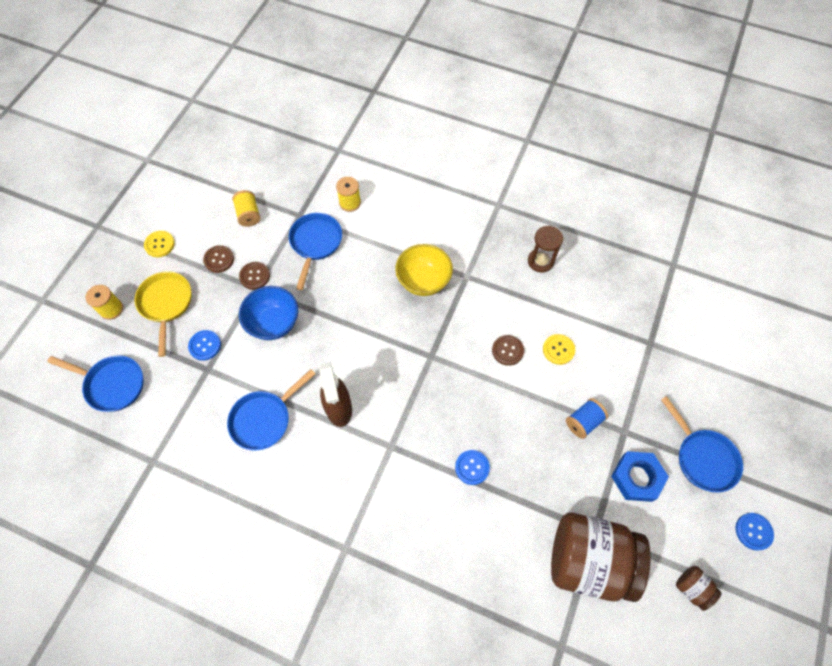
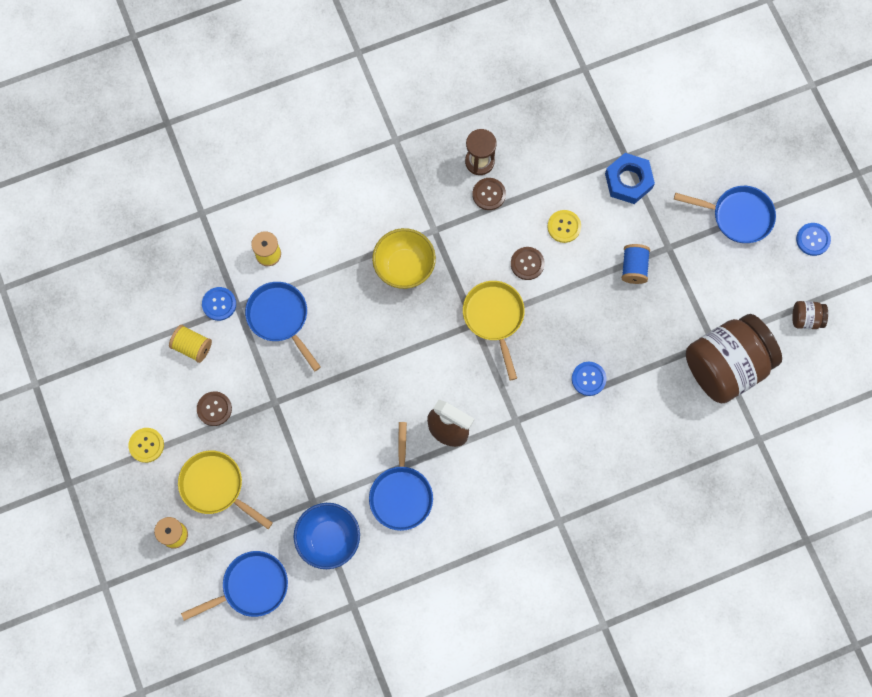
camera: 45 degrees left, 10 degrees up
(205, 345) = (288, 487): blue button -> blue button (219, 304)
(255, 276) = (262, 394): brown button -> brown button (489, 194)
(274, 323) = (323, 416): blue bowl -> blue bowl (329, 539)
(448, 365) = (494, 318): none -> yellow pan
(637, 478) = (706, 275): blue nut -> blue nut (628, 181)

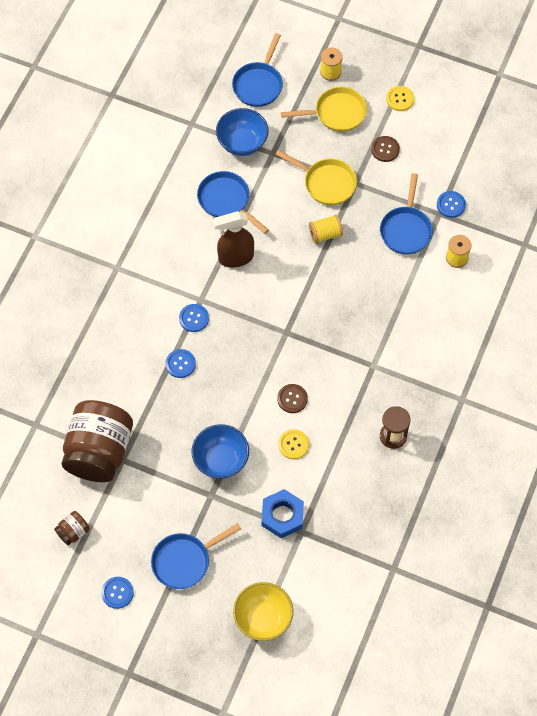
camera: 135 degrees right, 10 degrees down
(192, 346) = (437, 169): yellow spool -> yellow spool (325, 234)
(280, 318) = (406, 229): blue pan -> blue pan turned 90 degrees clockwise
(404, 267) = (366, 326): yellow bowl -> yellow bowl (263, 618)
(489, 194) = (364, 420): brown button -> none
(494, 318) = (277, 347): yellow pan -> yellow pan (326, 183)
(538, 409) = (194, 318): none -> blue button
(634, 267) = (221, 460): blue spool -> blue bowl

